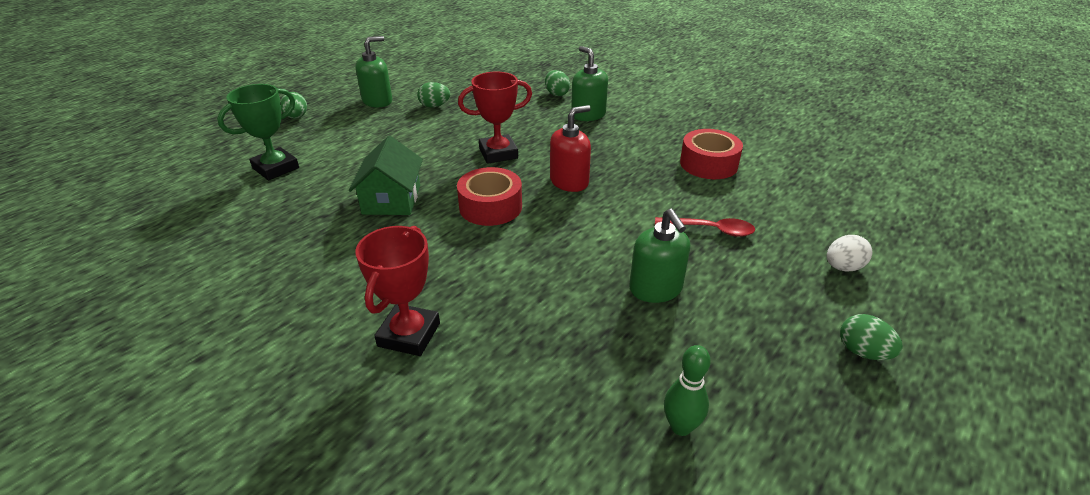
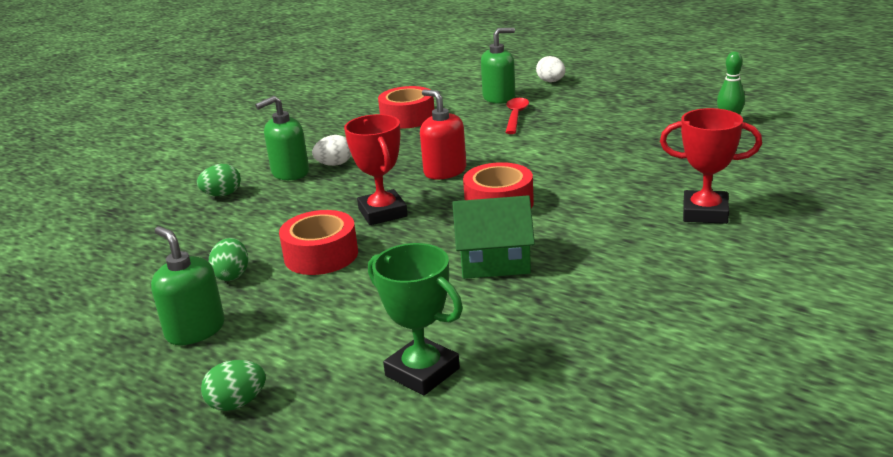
camera: 90 degrees left, 10 degrees down
(443, 132) = (321, 255): none -> red tape
(600, 131) = (334, 164): none -> white egg
(656, 289) = (600, 131): green soap dispenser -> green soap dispenser (499, 98)
(863, 352) = (635, 81): green egg -> none

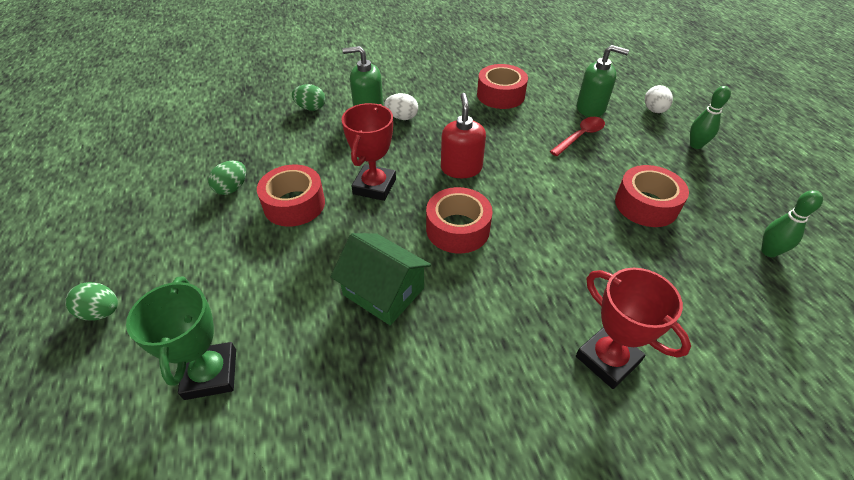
camera: 35 degrees right, 20 degrees up
(195, 330) = (161, 225): green soap dispenser -> none
(609, 89) = (696, 145): none -> green bowling pin
(620, 132) = (646, 205): none -> red tape

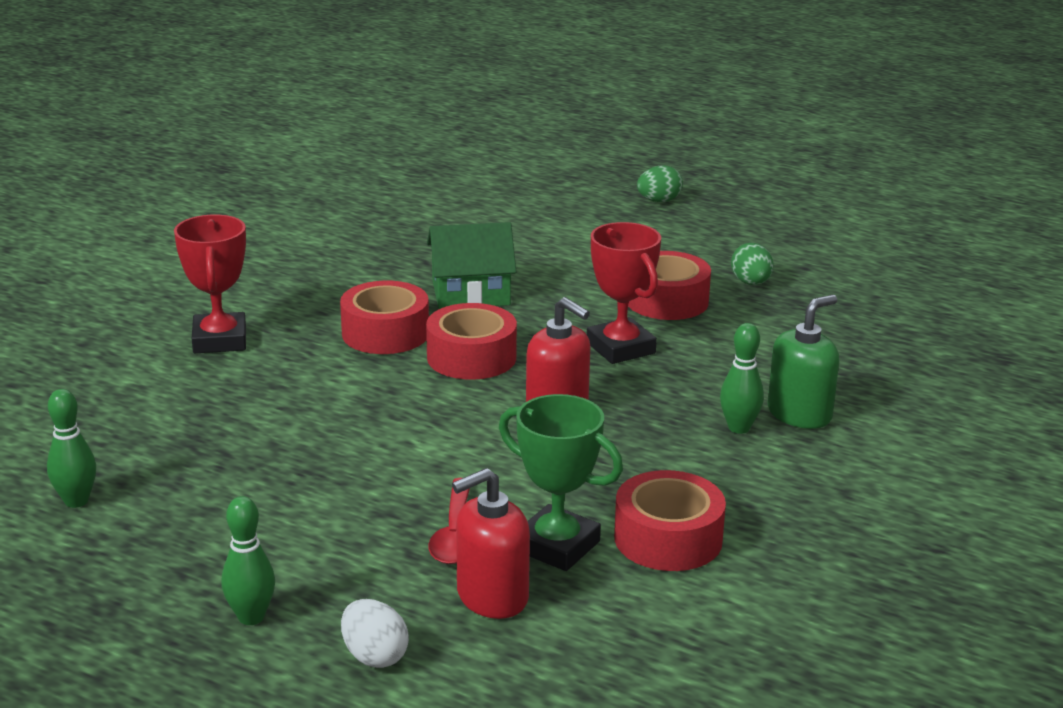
camera: 135 degrees right, 20 degrees down
(211, 374) = (521, 216): green trophy -> green trophy (557, 546)
(311, 108) = (869, 379): green egg -> none
(402, 117) = (739, 428): white egg -> green bowling pin
(591, 108) = (492, 597): green soap dispenser -> red soap dispenser
(607, 359) = (220, 340): red trophy -> red trophy turned 75 degrees clockwise
(646, 205) = (273, 482): red tape -> red tape (385, 333)

